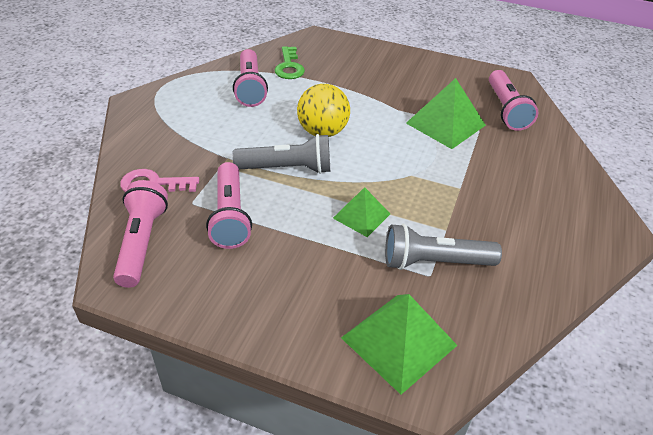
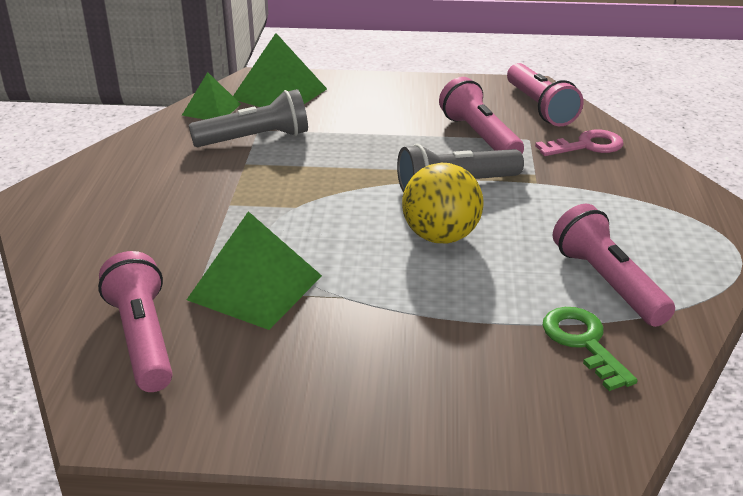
camera: 165 degrees right, 10 degrees down
(361, 216) = (342, 159): green pyramid -> green pyramid (211, 109)

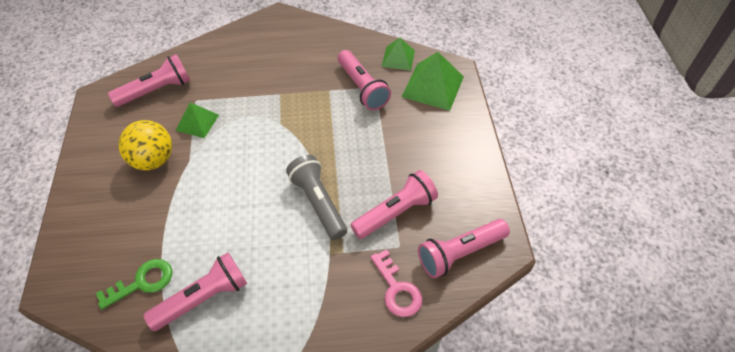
camera: 80 degrees right, 20 degrees up
(255, 139) = (362, 88): grey flashlight -> pink flashlight
(255, 287) = (197, 122): green pyramid -> green pyramid, size x0.61
(440, 236) = (253, 200): yellow ball -> yellow ball (153, 160)

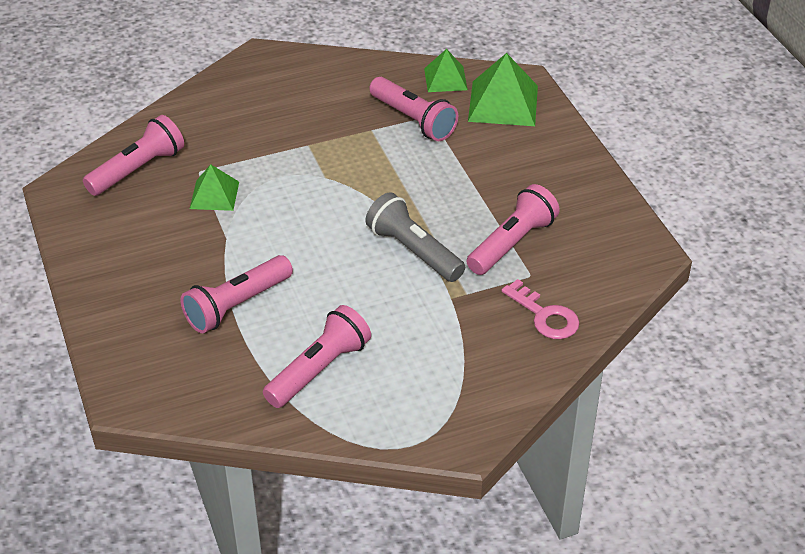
camera: 15 degrees left, 10 degrees down
(142, 282) = (235, 370): green key -> none
(153, 160) = (178, 246): yellow ball -> none
(459, 253) = (603, 268): pink flashlight -> pink flashlight (236, 305)

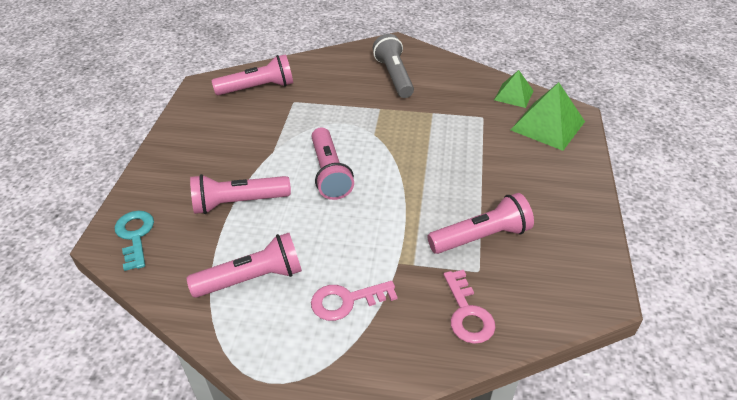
camera: 30 degrees right, 0 degrees up
(152, 382) = (135, 236): none -> turquoise key
(214, 195) = (290, 120): green pyramid -> none
(413, 120) = (468, 116): pink flashlight -> pink flashlight (329, 173)
(414, 251) = (397, 212): grey flashlight -> grey flashlight (394, 76)
(428, 351) = (346, 301): none -> pink key

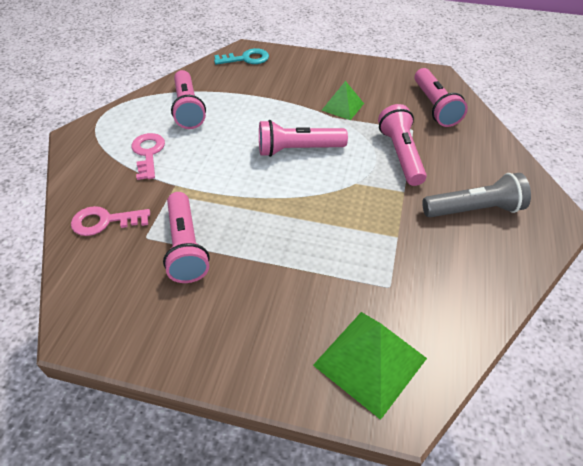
camera: 95 degrees right, 5 degrees up
(238, 202) = (269, 100): pink flashlight -> pink flashlight (401, 154)
(513, 95) = (445, 335): green pyramid -> green pyramid (343, 106)

